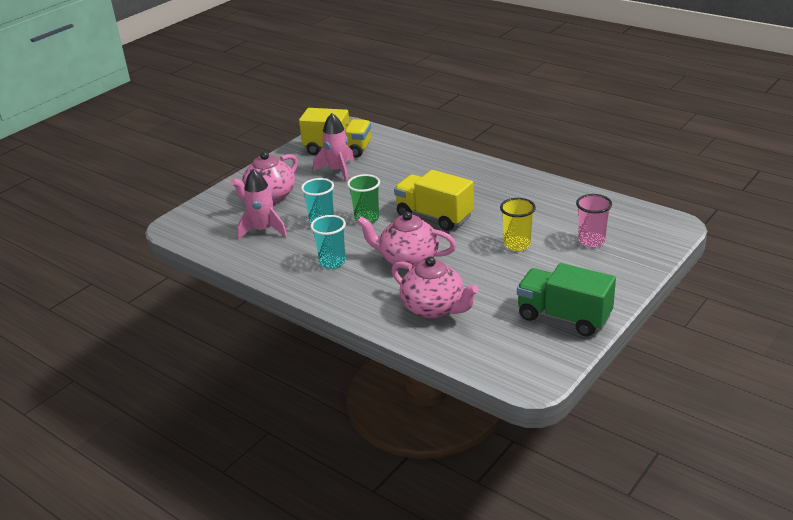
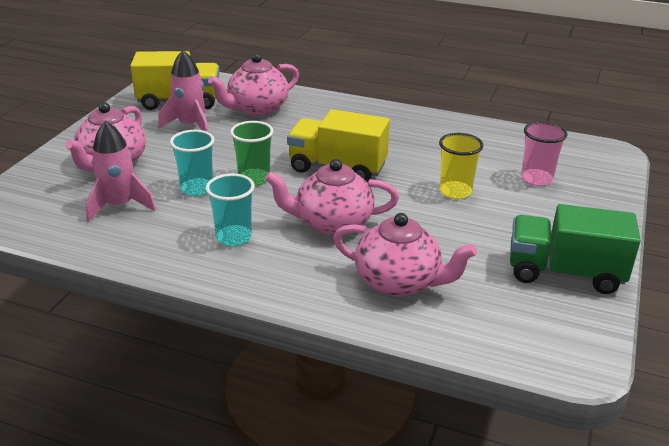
camera: 20 degrees left, 0 degrees up
(395, 160) = (257, 108): none -> pink teapot

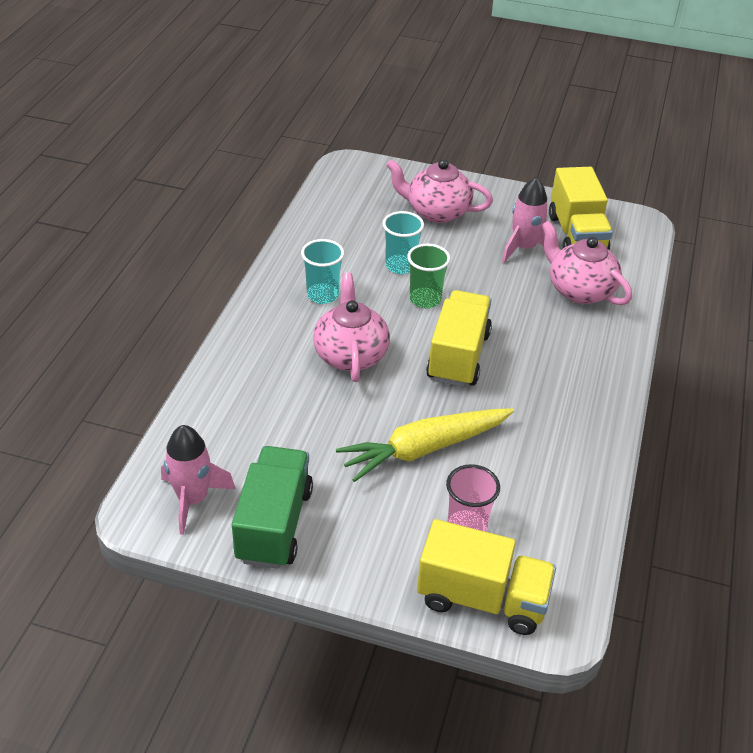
camera: 85 degrees right, 10 degrees up
(120, 206) = (366, 227): pink rocket -> pink rocket (193, 499)
(399, 282) = (258, 399): pink teapot -> none
(455, 191) = (424, 449): yellow cup -> yellow carrot
(602, 178) = (482, 598): none -> yellow truck

